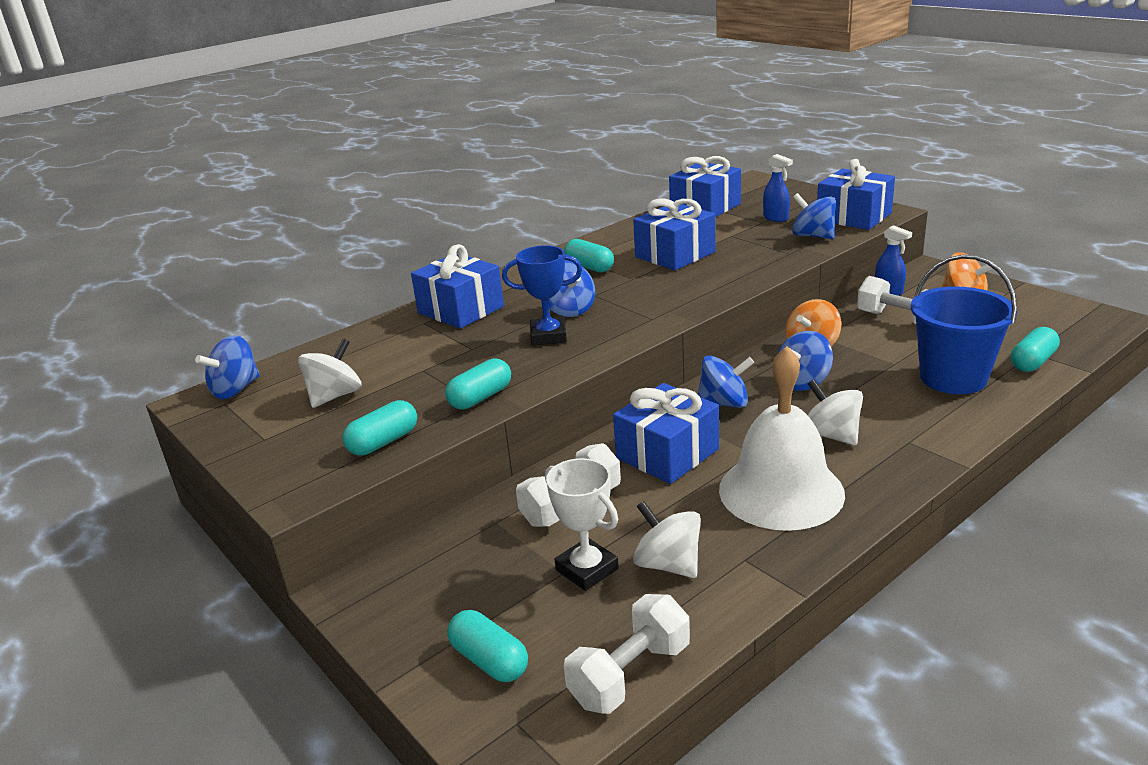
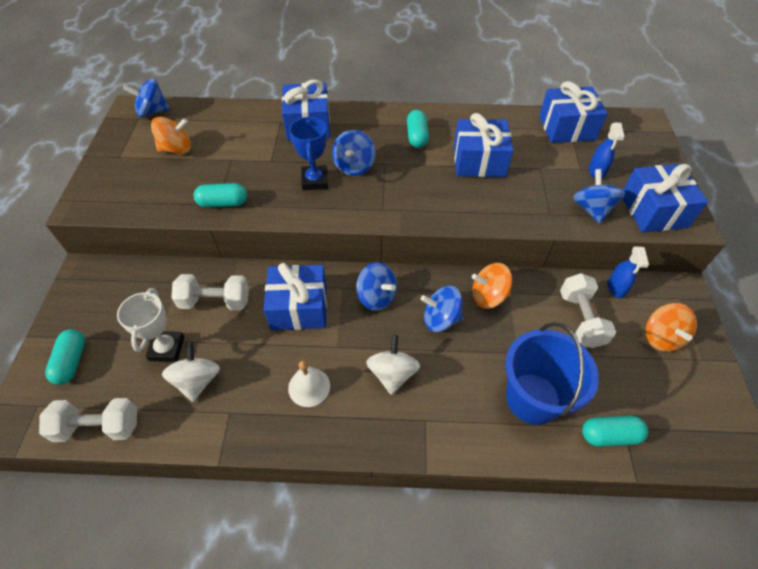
camera: 40 degrees right, 25 degrees up
(335, 396) = (177, 149): white spinning top -> orange spinning top
(383, 442) = (150, 200): turquoise capsule -> none
(548, 336) = (315, 181): blue trophy -> blue trophy turned 45 degrees clockwise
(781, 491) = (309, 387): white bell -> white bell, size x0.47

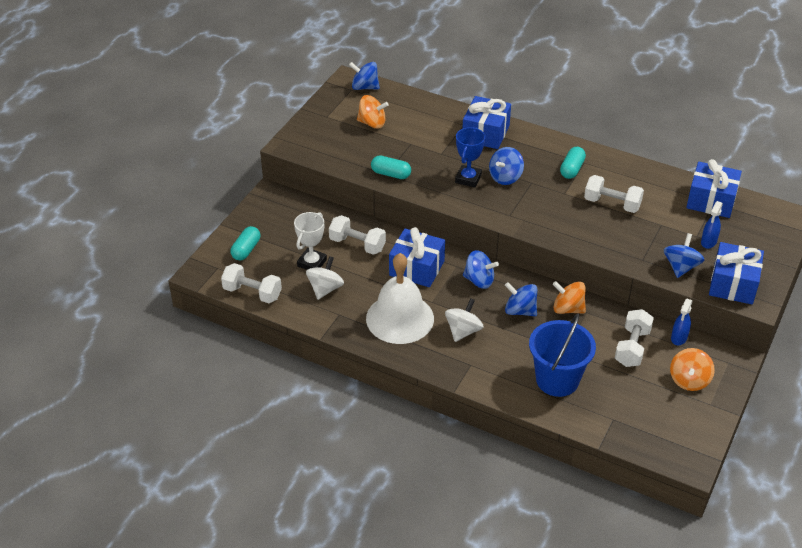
camera: 25 degrees right, 10 degrees down
(309, 387) = (400, 318): white bell -> white bell, size x2.12
(376, 297) = (479, 280): blue spinning top -> blue spinning top turned 45 degrees counterclockwise
(479, 161) = (612, 204): blue gift -> white dumbbell
(609, 435) = (598, 419): turquoise capsule -> none

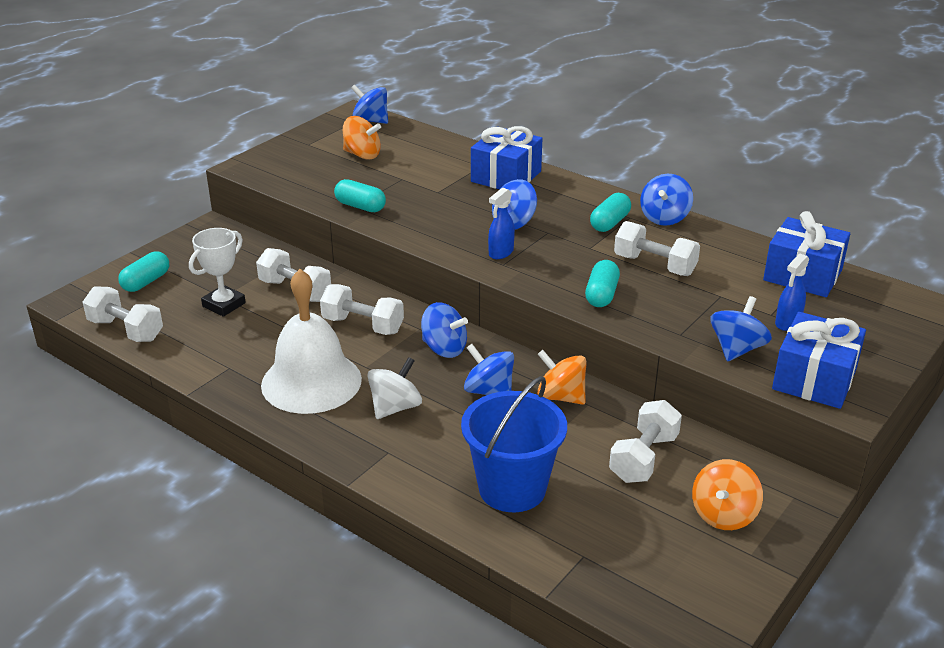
camera: 10 degrees right, 10 degrees down
(325, 289) = (226, 336): white spinning top -> none
(417, 268) = (363, 325): blue gift -> white dumbbell
(468, 178) = (462, 220): blue trophy -> none
(583, 233) = (601, 295): none -> turquoise capsule
(608, 160) = (664, 218): none -> blue spinning top
(679, 338) = (721, 454): blue spray bottle -> blue spray bottle (501, 253)

